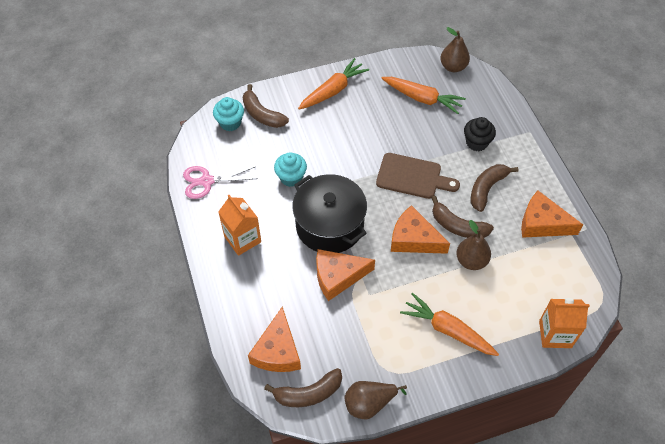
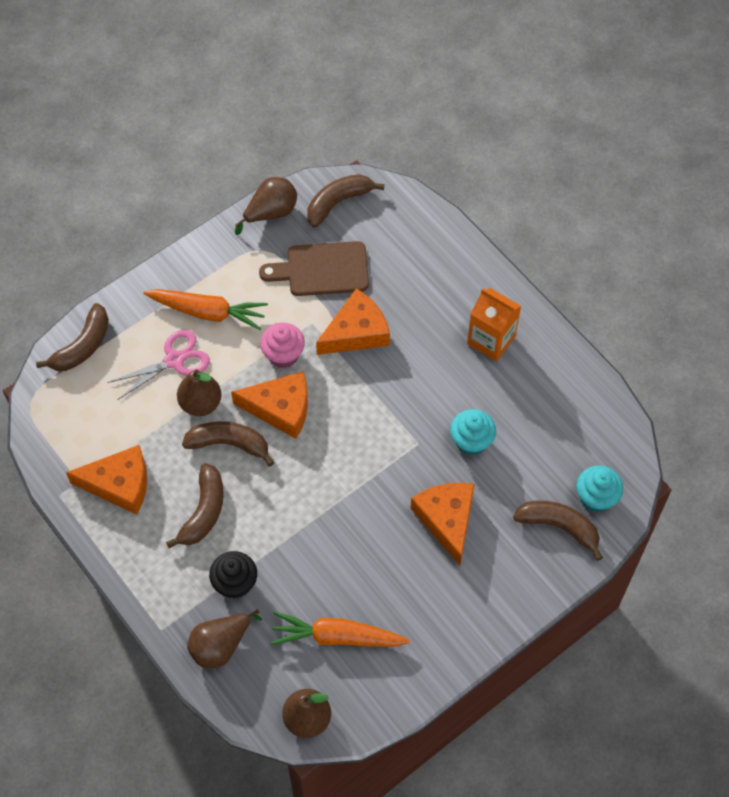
camera: 160 degrees right, 5 degrees up
(206, 181) = (577, 400): pink scissors -> pink scissors (174, 360)
(277, 351) = (389, 232): orange cheese -> orange cheese (446, 520)
(329, 225) = (392, 392): black pot -> none
(333, 90) = (476, 606): orange carrot -> none
(399, 277) = (283, 355): none -> pink cupcake
(412, 177) = (310, 497): brown cutting board -> brown cutting board (322, 270)
(494, 113) = (220, 646): none -> brown pear
(555, 334) = (82, 346): orange carton -> brown banana

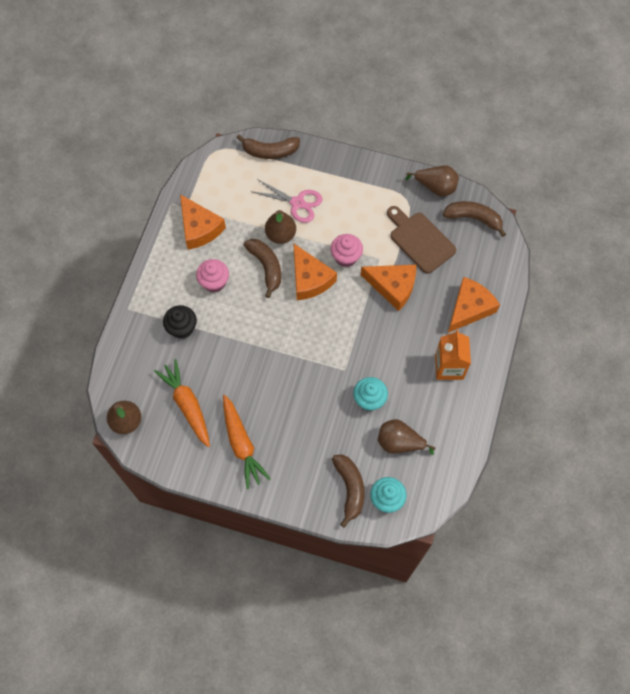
camera: 55 degrees right, 5 degrees up
(204, 512) = (214, 282): brown banana -> pink cupcake
(208, 312) = (342, 199): orange carrot -> orange carrot (242, 444)
(220, 646) = (139, 346): brown pear -> brown pear (399, 442)
(446, 520) = (306, 419): orange cheese -> orange cheese (469, 308)

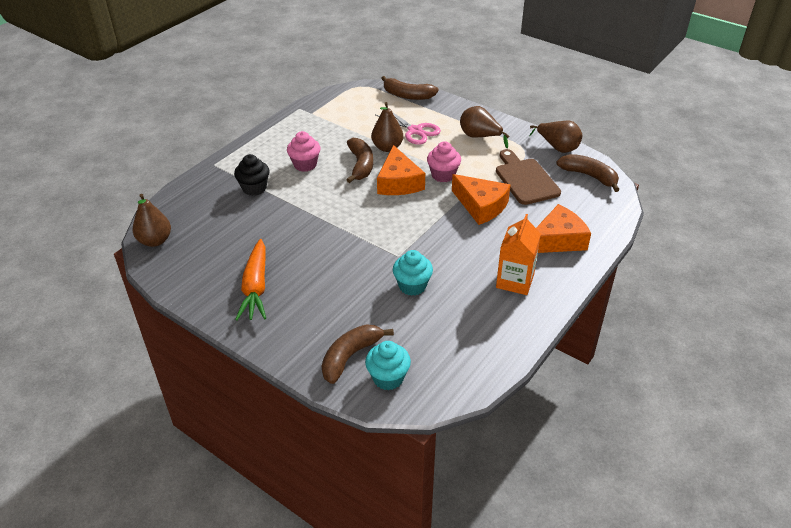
camera: 20 degrees right, 25 degrees down
(187, 405) = (221, 243): orange carrot -> none
(199, 228) = (314, 128): orange cheese -> none
(350, 488) = (350, 356): brown banana -> brown banana turned 150 degrees counterclockwise
(399, 442) = (428, 331): brown pear -> brown pear (479, 137)

